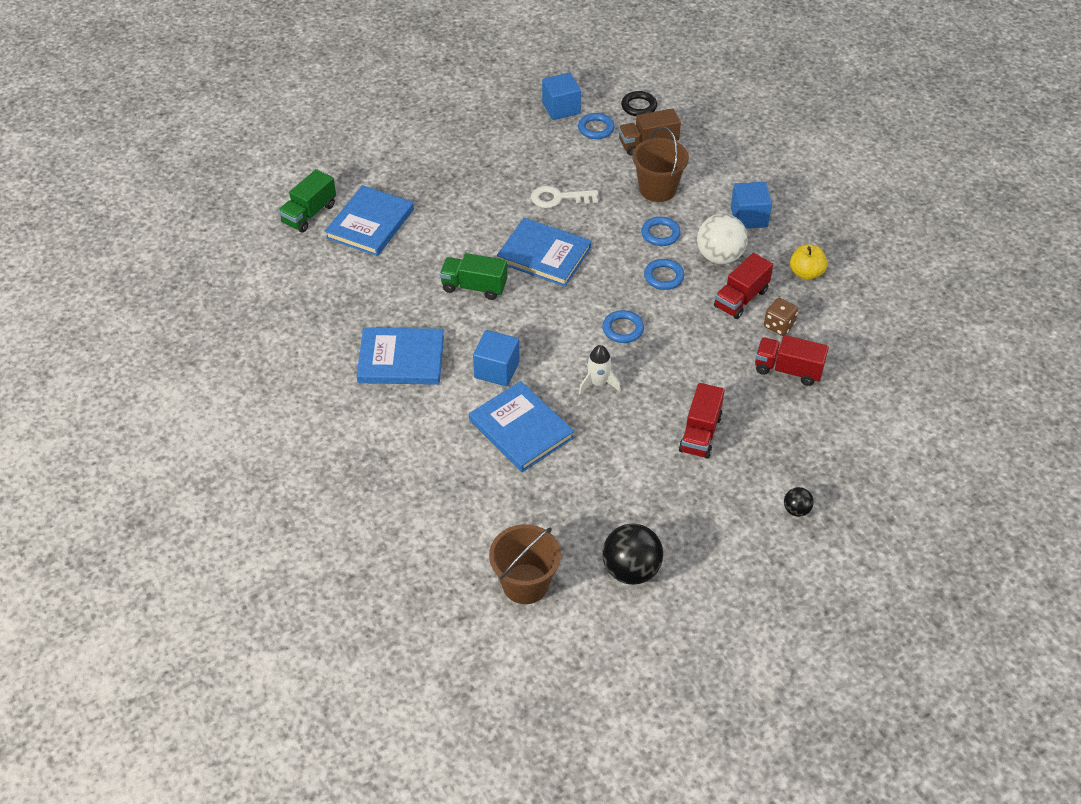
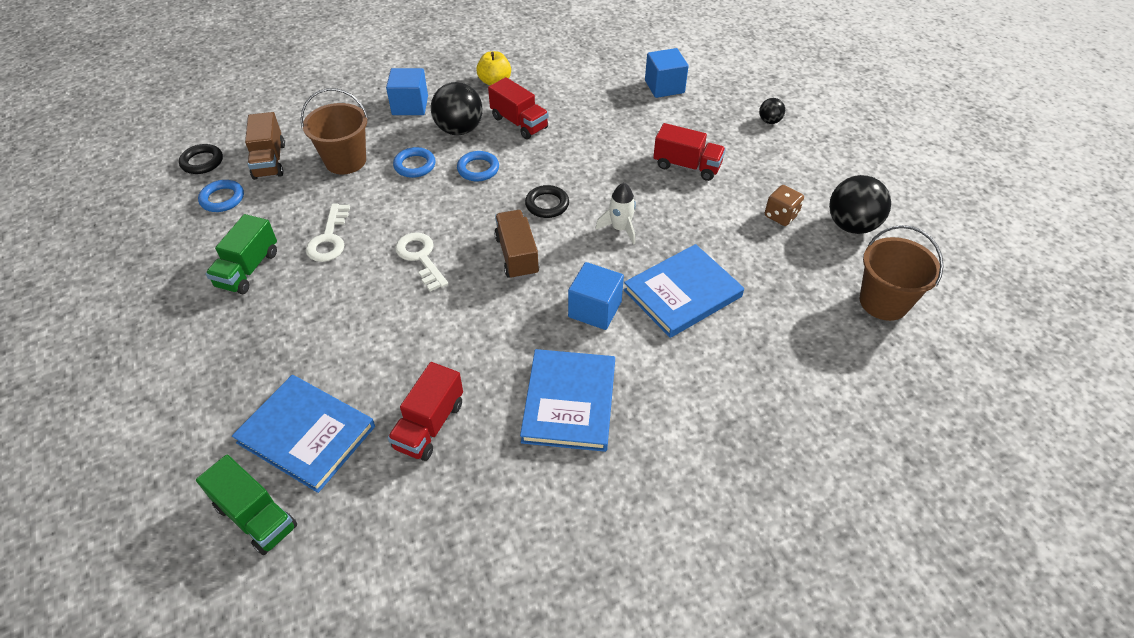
camera: 85 degrees left, 0 degrees up
(474, 287) = (458, 324): green truck -> green truck (248, 269)
(544, 255) = (420, 257): blue book -> white key
(554, 314) = (517, 256): none -> brown truck
(561, 108) = (168, 225): blue cube -> blue cube (664, 87)
(623, 329) = (547, 204): blue ring -> black ring
(719, 256) = (459, 130): white ball -> black ball
(779, 325) = (557, 105): brown dice -> brown dice (781, 216)
(788, 370) = (612, 106): red truck -> red truck (429, 425)

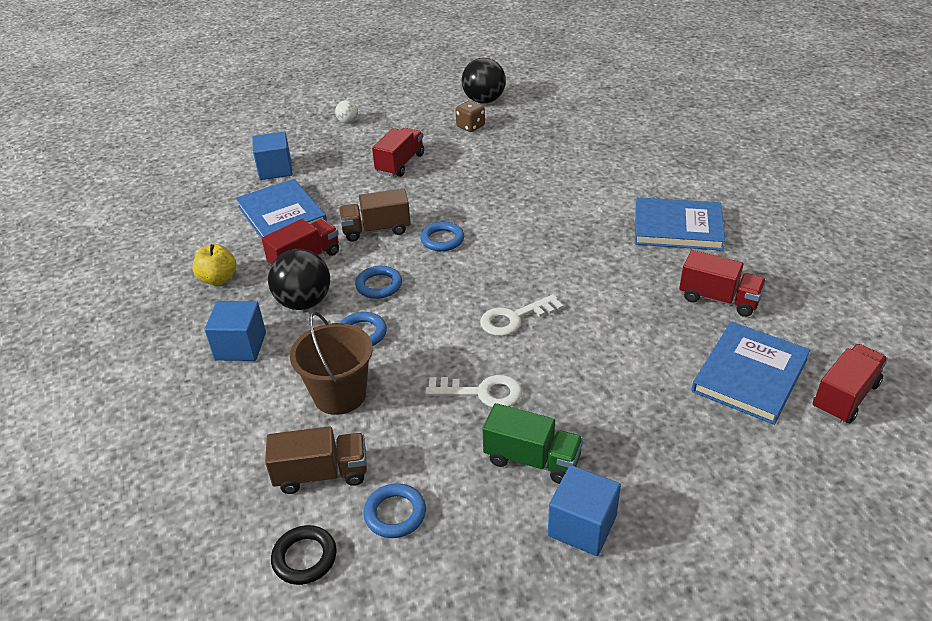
camera: 85 degrees left, 10 degrees down
(256, 516) = (845, 396): green truck -> red truck
(517, 256) = (513, 256): brown truck -> brown truck (376, 230)
(547, 204) = (442, 240): black ring -> blue ring
(595, 309) = (578, 214): blue cube -> blue cube (582, 526)
(620, 228) = (480, 200): white rocket -> none
(682, 293) = (557, 173): blue book -> blue book (282, 215)
(769, 121) = (348, 122): black ball -> white ball
(883, 302) = (561, 98): brown bucket -> none

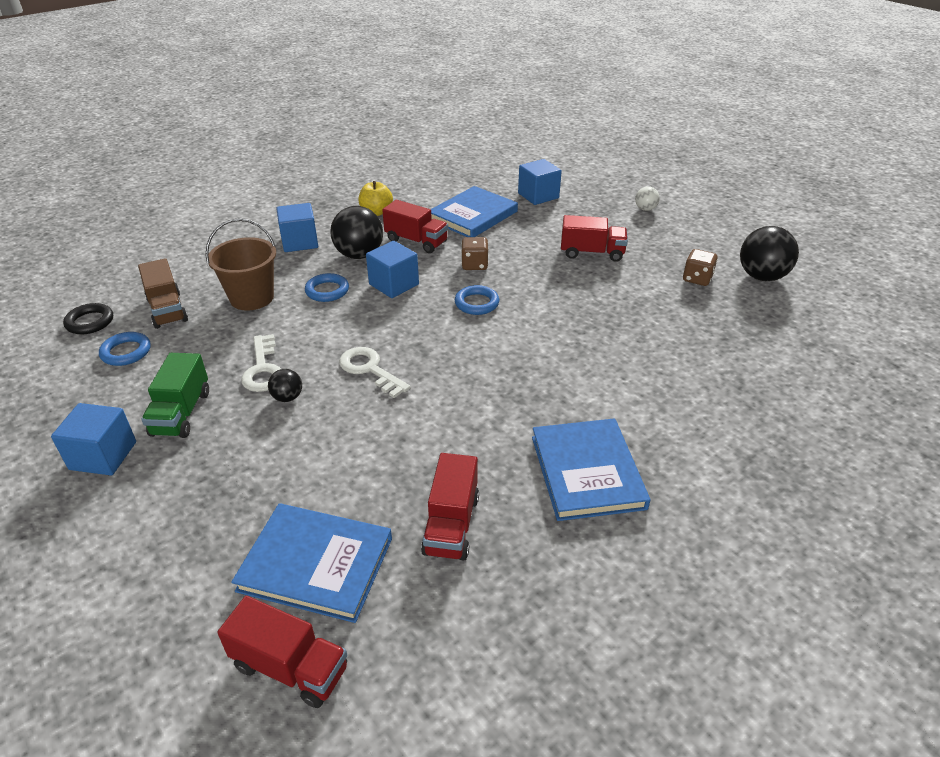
camera: 70 degrees right, 0 degrees up
(376, 230) = (474, 265): brown truck -> brown dice
(379, 285) = (394, 284): blue ring -> blue cube
(535, 377) = (287, 397): none -> black ball

